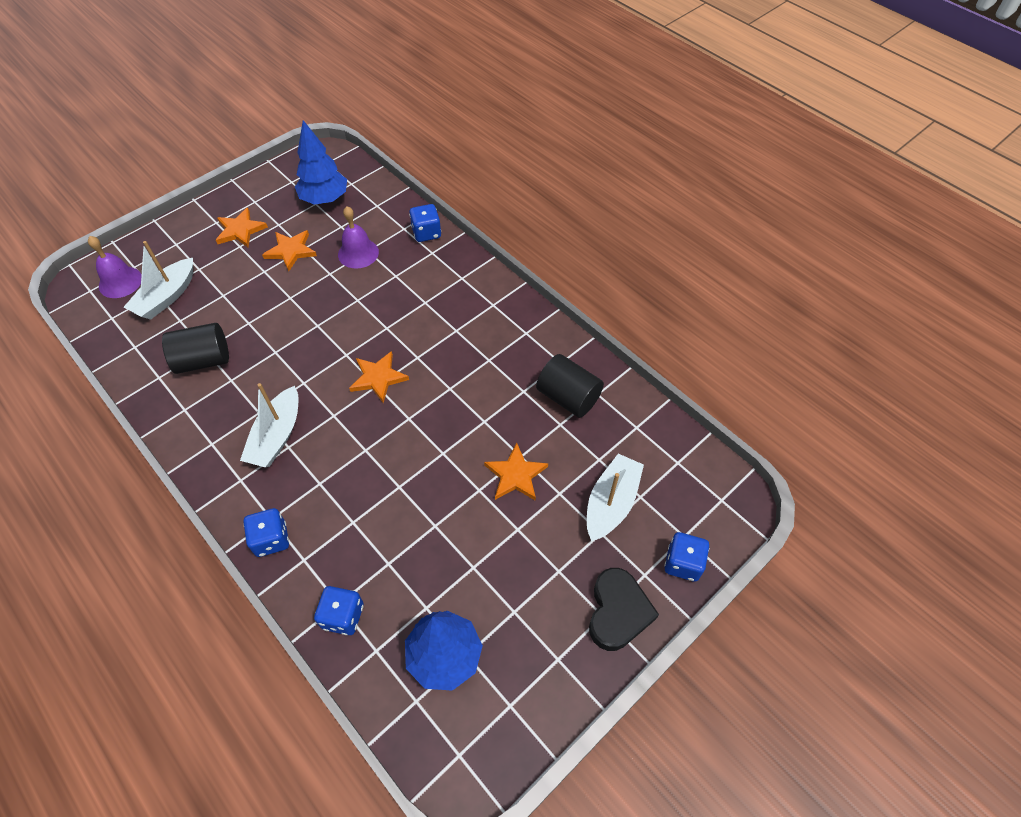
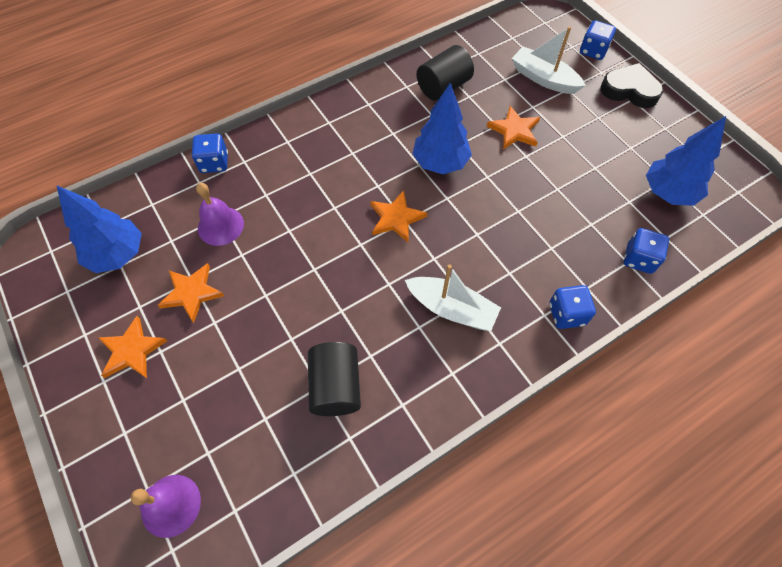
camera: 80 degrees left, 5 degrees up
(167, 297) = (220, 437): white boat -> none
(454, 407) = (440, 163): none -> blue tree

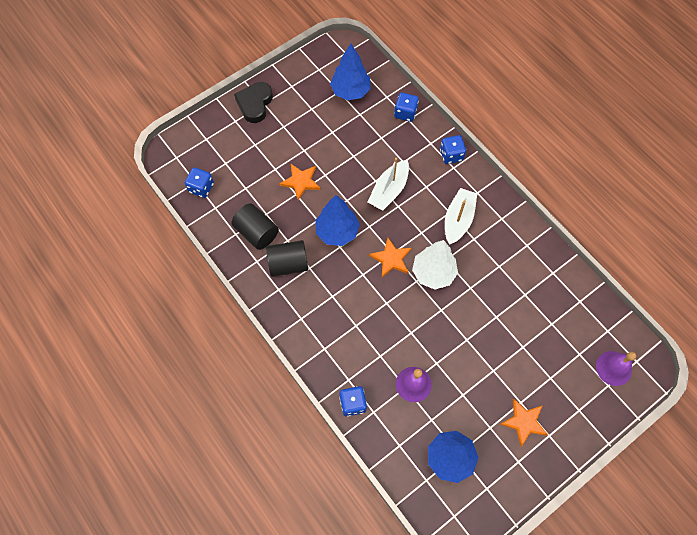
camera: 95 degrees left, 5 degrees up
(191, 293) = (473, 392): orange star -> none
(335, 386) = (523, 284): black cylinder -> black cylinder (288, 264)
(369, 266) = (433, 273): none -> white tree
(543, 78) = (244, 160): white boat -> white boat (389, 190)
(593, 51) = (211, 124): blue dice -> blue dice (201, 188)

